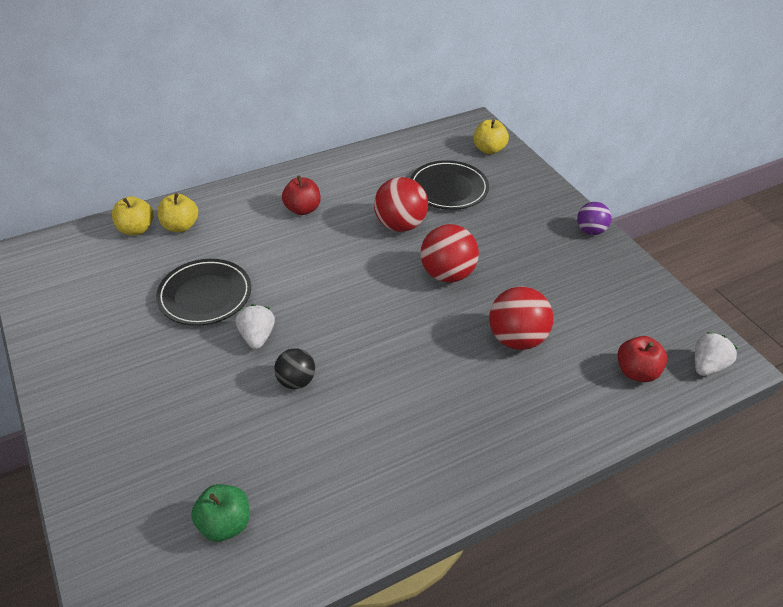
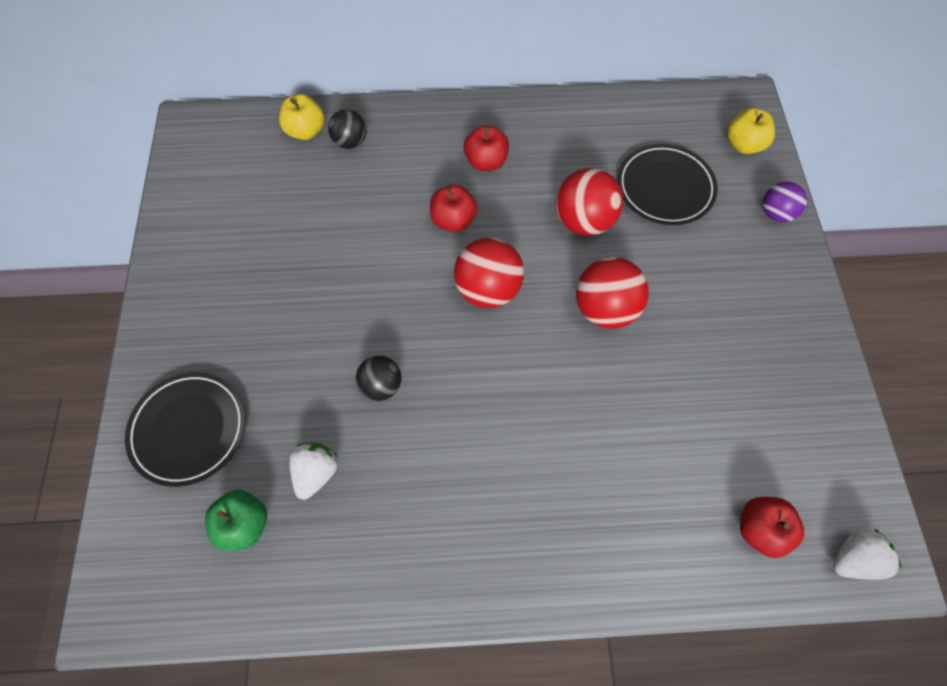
camera: 25 degrees right, 20 degrees up
(180, 226) = (350, 142): yellow apple -> black ball
(205, 295) = (338, 242): black plate -> black plate (189, 430)
(257, 337) = (367, 314): white strawberry -> white strawberry (316, 472)
(296, 253) = (453, 220): none -> red apple
(516, 339) = (641, 427): red ball -> red ball (488, 290)
(590, 231) = (810, 310): purple ball -> purple ball (775, 213)

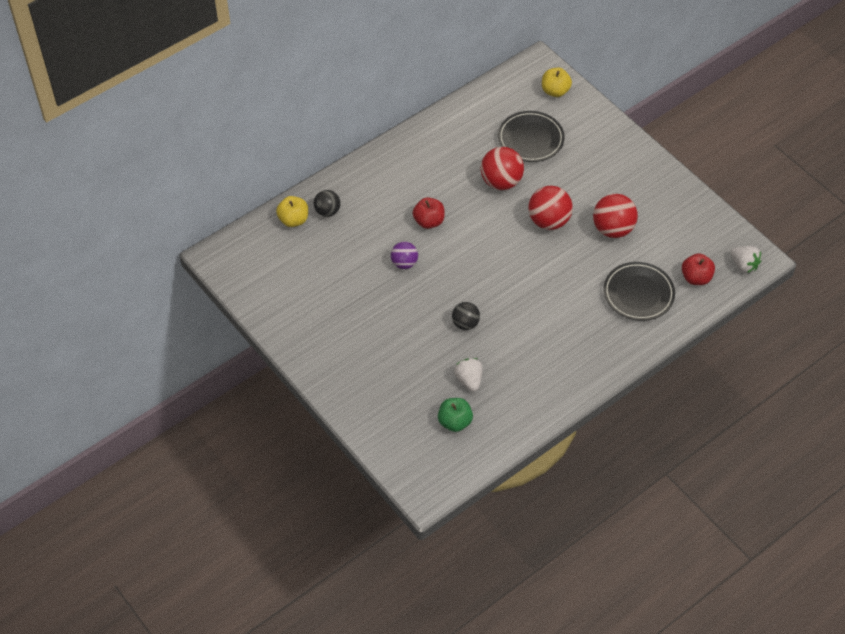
camera: 35 degrees left, 10 degrees down
(189, 430) = (384, 402): black plate -> black plate (638, 294)
(486, 162) = (418, 179): red apple -> none
(488, 290) = (479, 246): red ball -> red ball (613, 229)
(775, 213) = (599, 121): purple ball -> purple ball (404, 263)
(854, 558) = (743, 265): white strawberry -> white strawberry turned 105 degrees clockwise

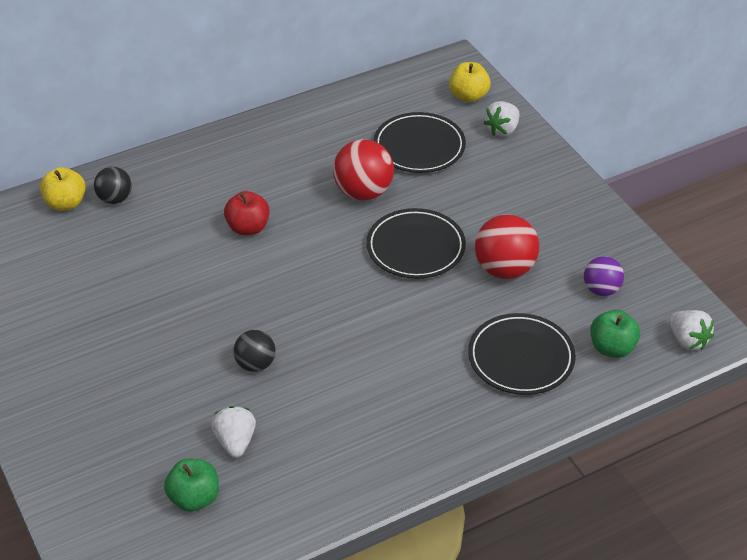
camera: 10 degrees right, 10 degrees down
(404, 263) = (196, 275): purple ball -> purple ball (601, 290)
(549, 221) = (415, 248): red ball -> black plate
(586, 117) = (502, 130): none -> white strawberry
(696, 278) = (612, 348): red apple -> green apple

